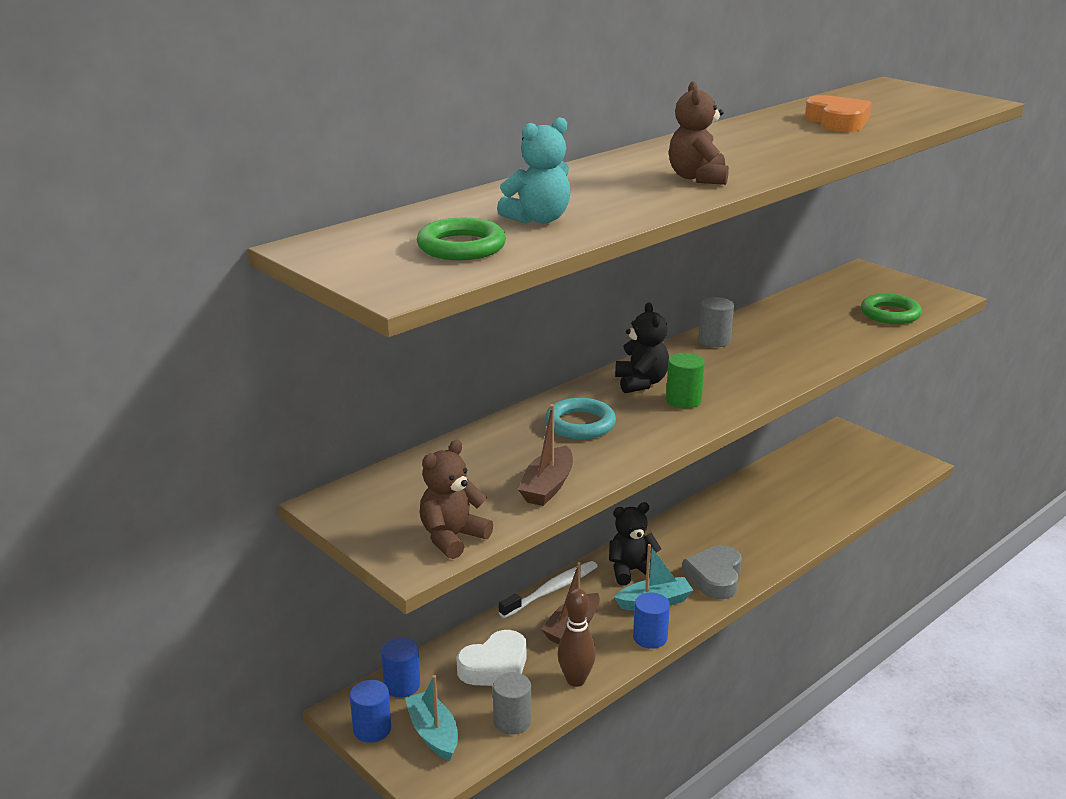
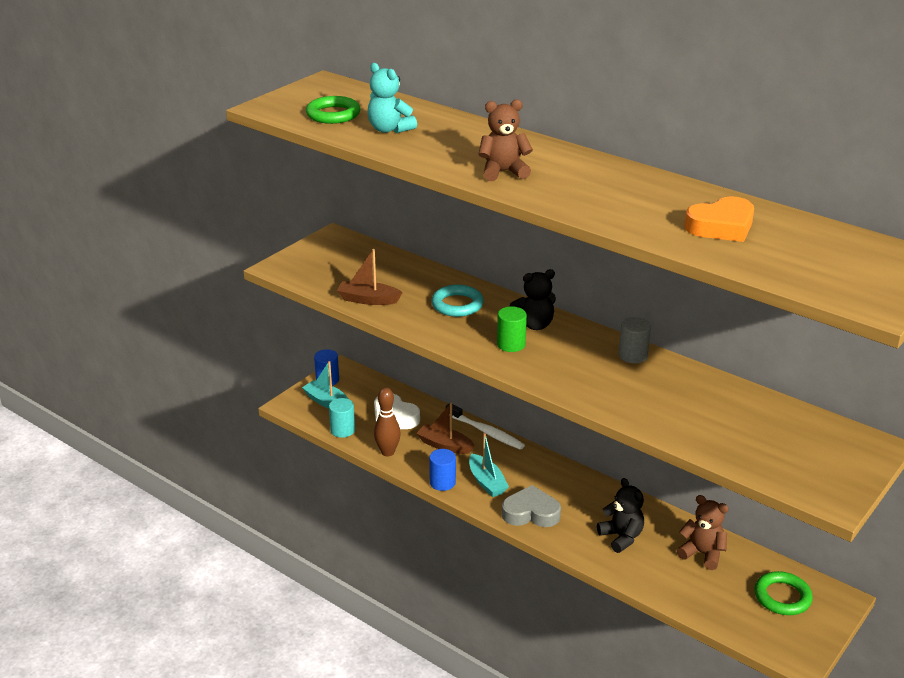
camera: 80 degrees right, 5 degrees up
(402, 685) = (368, 384): blue cylinder -> none
(433, 733) = (327, 402): turquoise boat -> turquoise boat turned 105 degrees counterclockwise
(452, 538) = (303, 275): brown teddy bear -> brown teddy bear (702, 553)
(512, 721) = (342, 430): grey cylinder -> turquoise cylinder
(631, 571) = (524, 468): black teddy bear -> black teddy bear (621, 537)
(890, 314) = (757, 457): green ring -> green ring (782, 597)

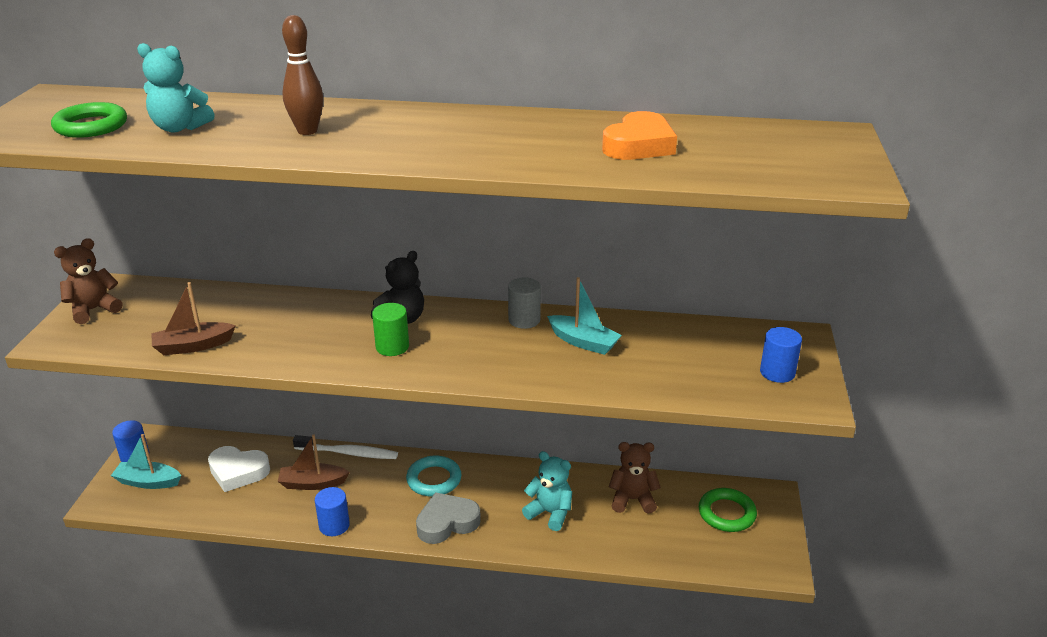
camera: 30 degrees left, 0 degrees up
(342, 430) = (185, 508): turquoise cylinder -> none
(387, 452) = (252, 514): brown bowling pin -> brown bowling pin (307, 131)
(457, 305) = (303, 321): turquoise ring -> turquoise ring (434, 479)
(487, 482) = (381, 507): turquoise boat -> turquoise boat (583, 342)
(503, 172) = (358, 143): brown teddy bear -> brown teddy bear (93, 310)
(621, 537) = (550, 513): black teddy bear -> turquoise teddy bear
(821, 467) = (777, 372): none -> blue cylinder

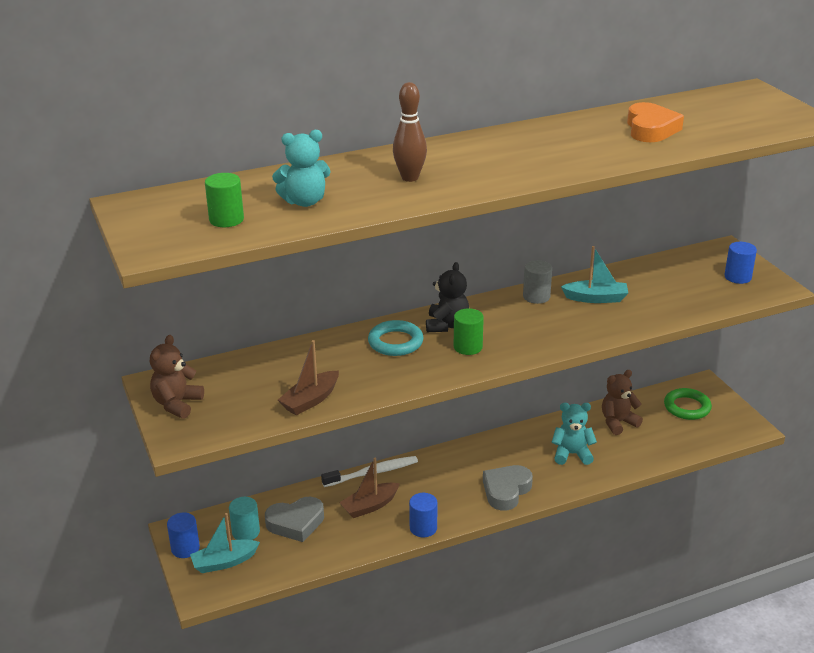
camera: 30 degrees left, 0 degrees up
(91, 126) = (226, 220): green ring -> green cylinder
(192, 462) = (246, 532): none -> turquoise cylinder
(238, 472) = (296, 523): white heart -> grey heart
(434, 479) = (462, 465): turquoise ring -> turquoise ring (395, 342)

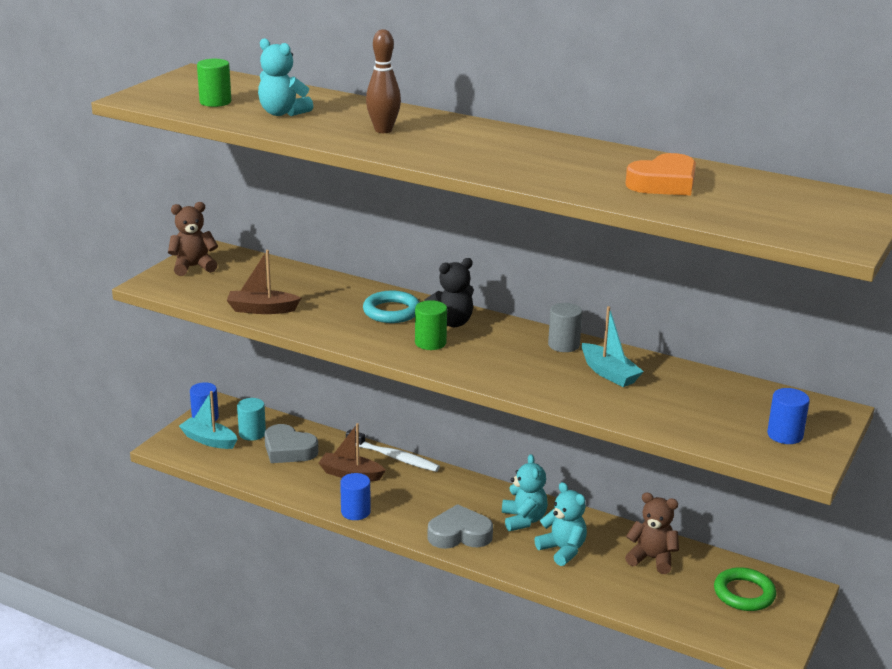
camera: 50 degrees right, 5 degrees down
(519, 453) = (523, 520): none -> turquoise teddy bear

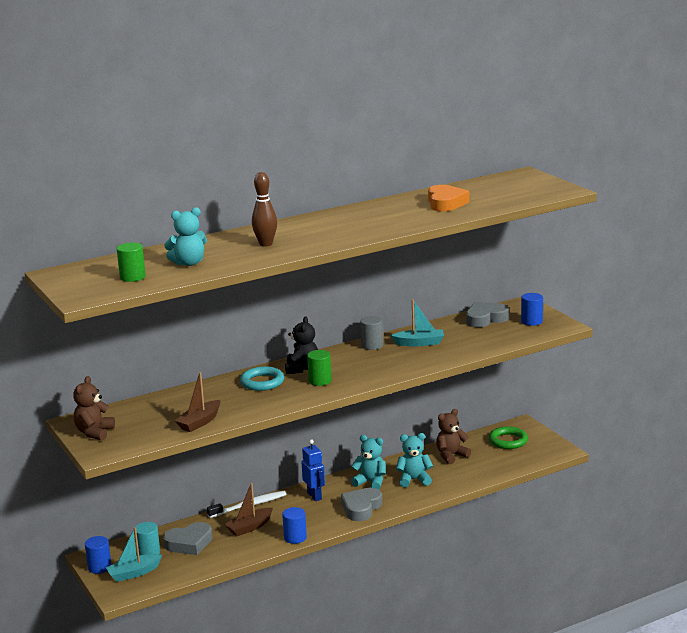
camera: 55 degrees left, 5 degrees down
(454, 492) = (314, 496): none -> blue robot
(744, 398) = (485, 319): none -> grey heart

